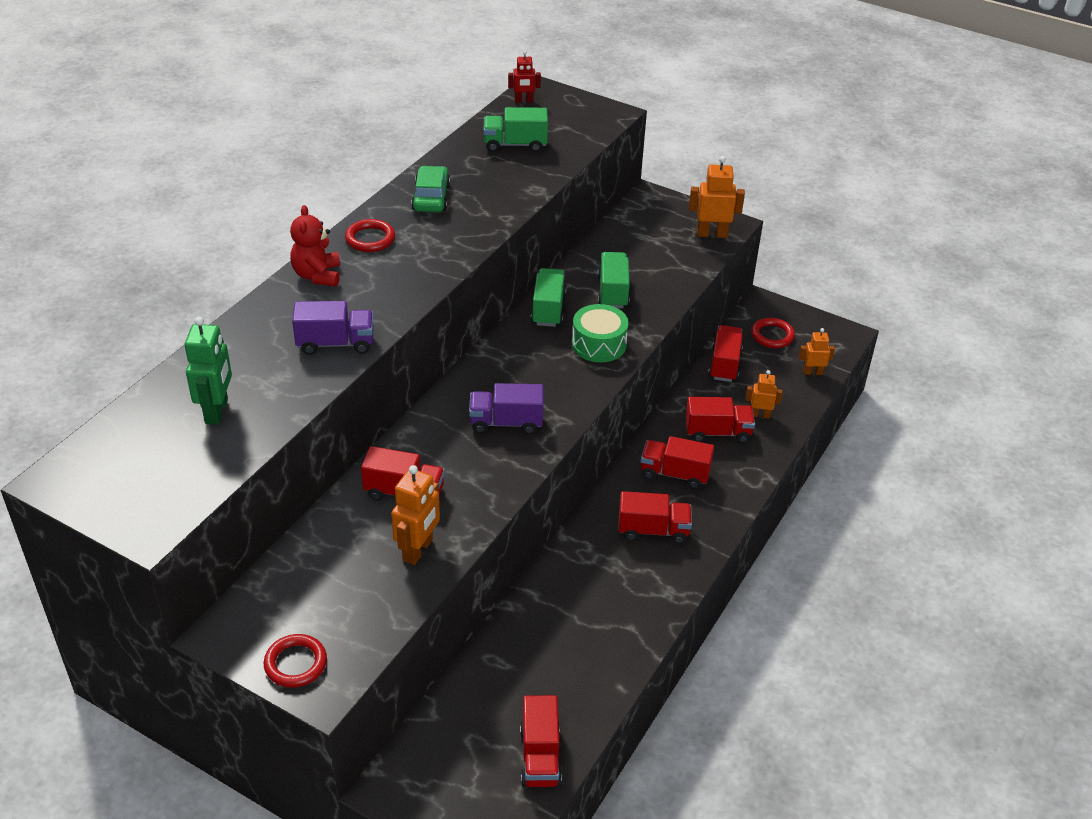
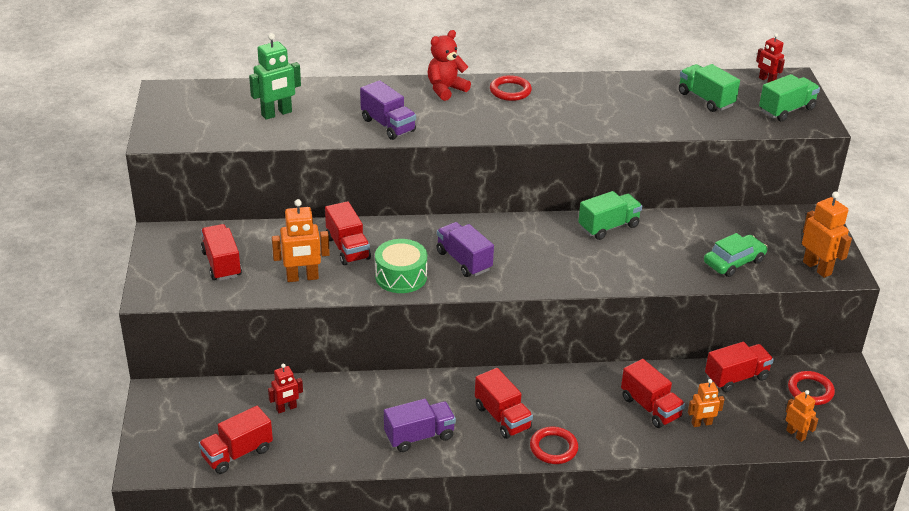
camera: 55 degrees right, 5 degrees down
(295, 663) = (162, 274): red ring -> red ring (553, 448)
(431, 197) = (589, 93): green car -> green car (734, 262)
(507, 682) = (286, 408): none -> red robot
(599, 344) = (601, 267): green drum -> green drum (401, 276)
(613, 292) = (670, 248): green truck -> green truck (786, 110)
(630, 601) = (419, 436): none -> purple truck
(674, 474) = (575, 403): red truck -> red truck (221, 264)
(760, 415) = (701, 423): orange robot -> orange robot turned 105 degrees clockwise

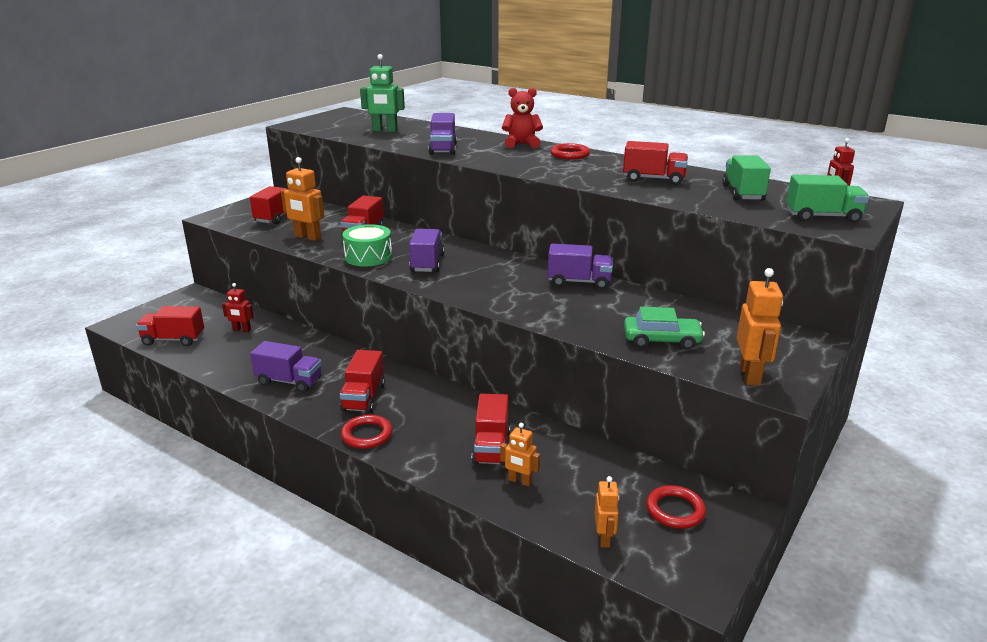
camera: 40 degrees right, 10 degrees down
(608, 227) = (579, 282): green truck -> purple truck
(736, 377) = (608, 463): red truck -> red truck (653, 179)

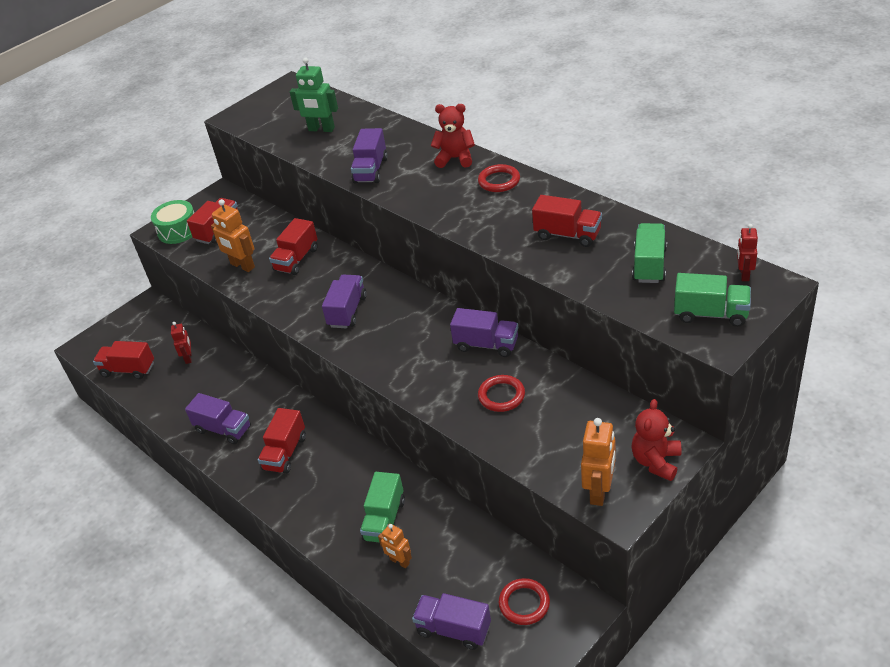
camera: 15 degrees right, 15 degrees up
(241, 330) = (189, 358): red robot -> red robot turned 120 degrees counterclockwise
(367, 435) = (280, 499): red ring -> red ring (501, 396)
(368, 256) = (294, 299): green drum -> green drum (178, 230)
(491, 447) = (384, 520): red truck -> green truck
(604, 538) = (453, 629): orange robot -> purple truck
(661, 340) = (535, 437): green car -> none
(794, 353) = (656, 461): none -> red teddy bear

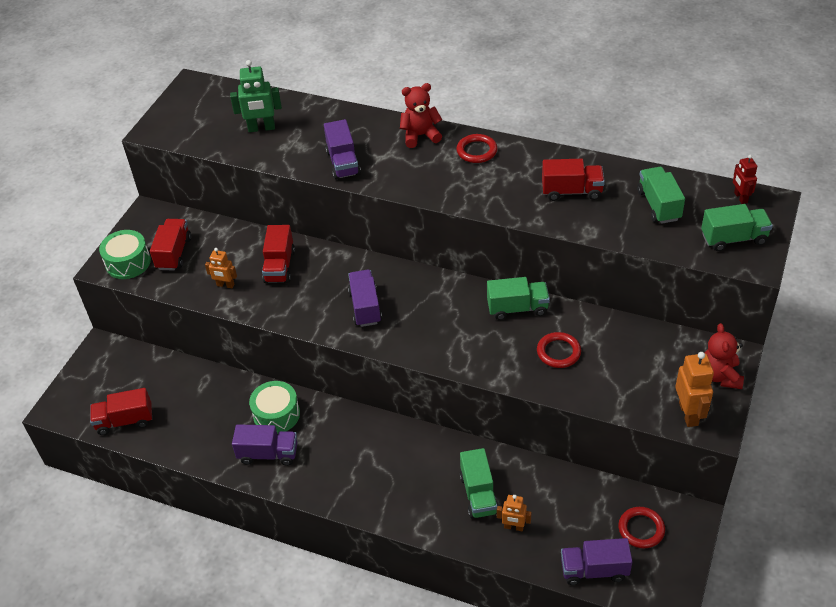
camera: 25 degrees left, 5 degrees up
(189, 358) = (185, 392): red robot -> none
(242, 266) = (225, 285): orange robot -> orange robot, size x0.62
(250, 397) = (276, 414): none -> green drum
(285, 453) = (346, 459): red truck -> none
(486, 345) = (517, 308): purple truck -> green truck

